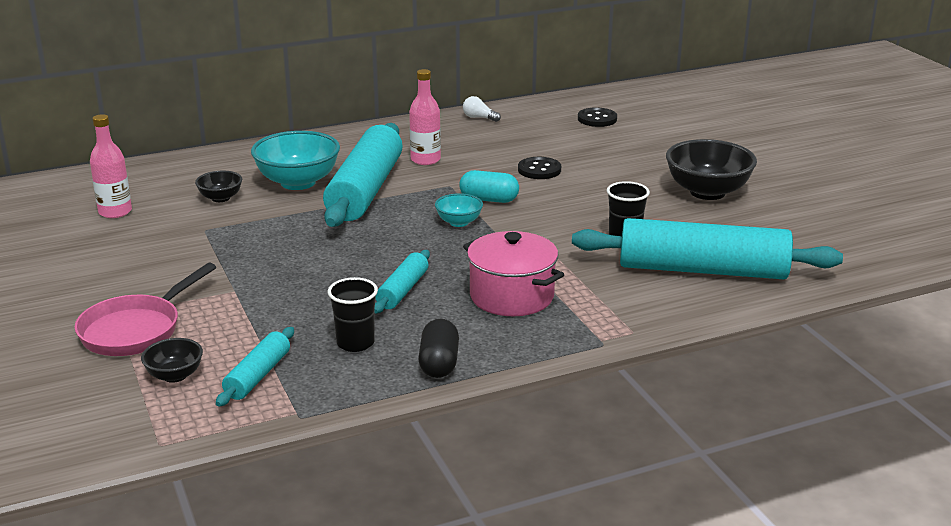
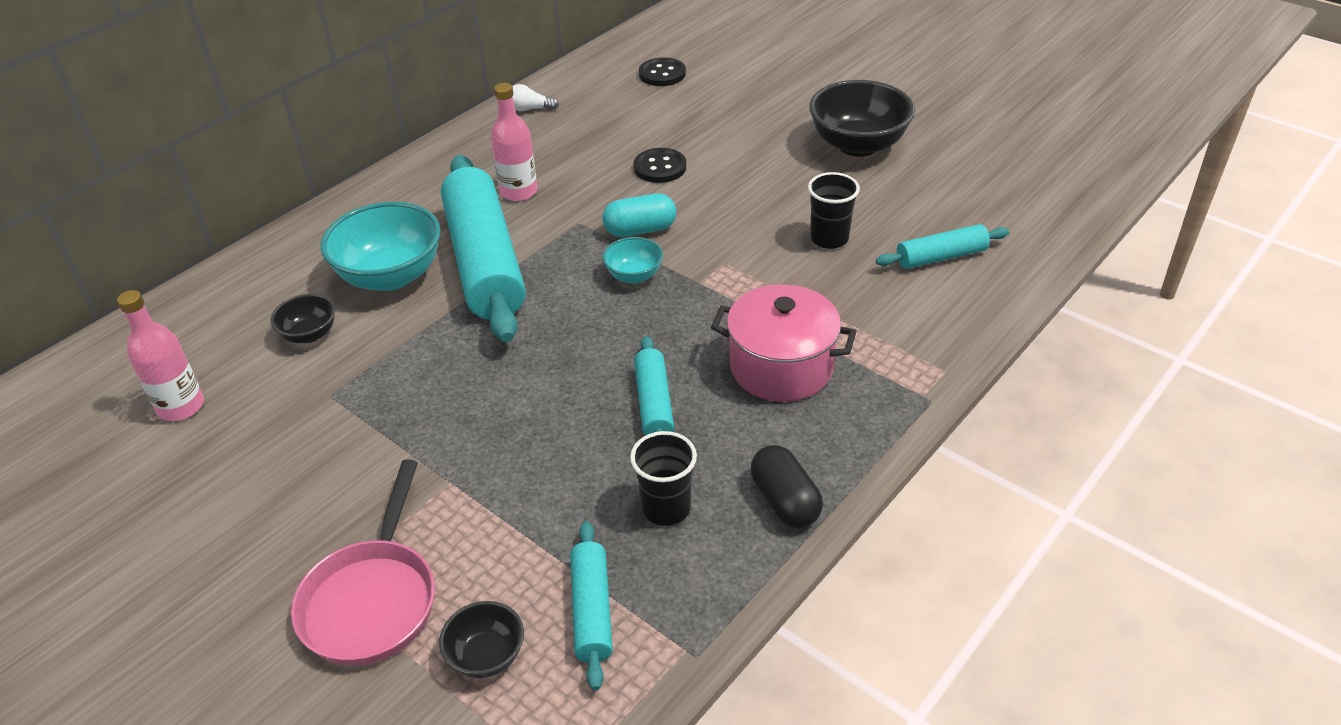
camera: 25 degrees left, 15 degrees up
(702, 270) = (941, 257): turquoise rolling pin -> turquoise rolling pin, size x0.47

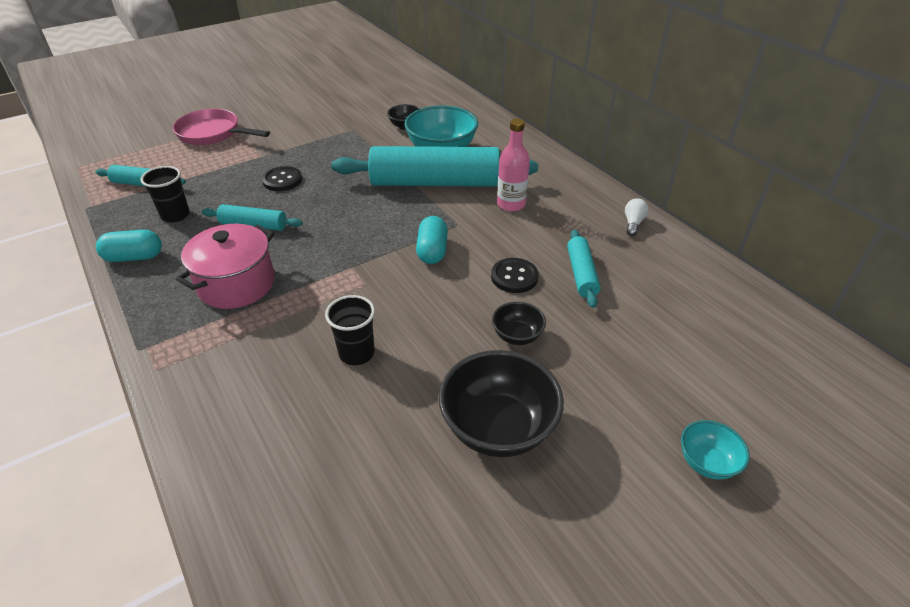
camera: 105 degrees right, 0 degrees up
(181, 406) = (376, 96): pink bottle -> none
(486, 656) = (153, 156): black bowl -> black bowl (517, 336)
(634, 275) = (380, 239): turquoise bowl -> turquoise bowl (706, 462)
(662, 74) = (686, 311): black button -> black button (282, 180)
(785, 501) = (134, 257): black capsule -> turquoise capsule
(941, 257) = (281, 424): turquoise rolling pin -> turquoise rolling pin (581, 274)

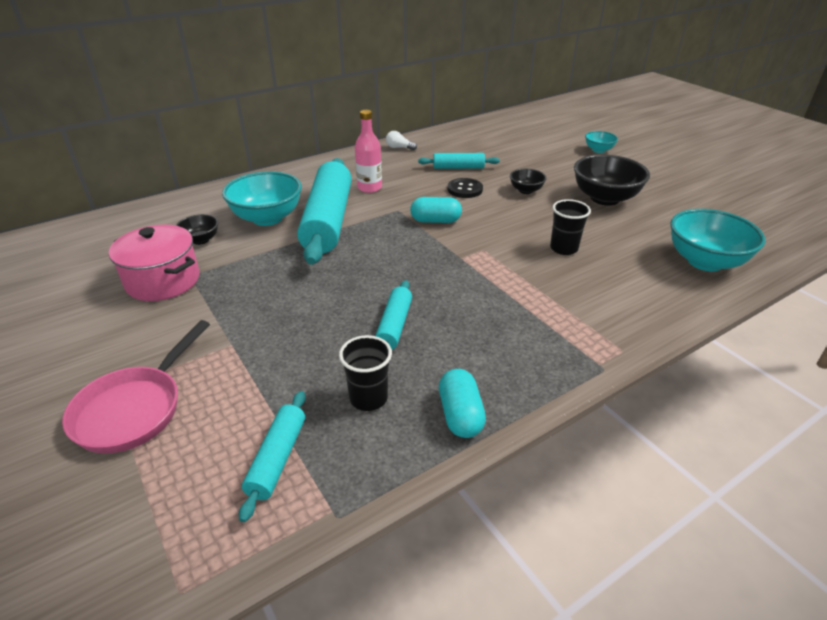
camera: 90 degrees left, 5 degrees down
(236, 284) = (496, 321): pink pot -> pink pot (163, 281)
(282, 180) = (300, 317): black button -> none
(294, 513) = (705, 261): none -> turquoise bowl

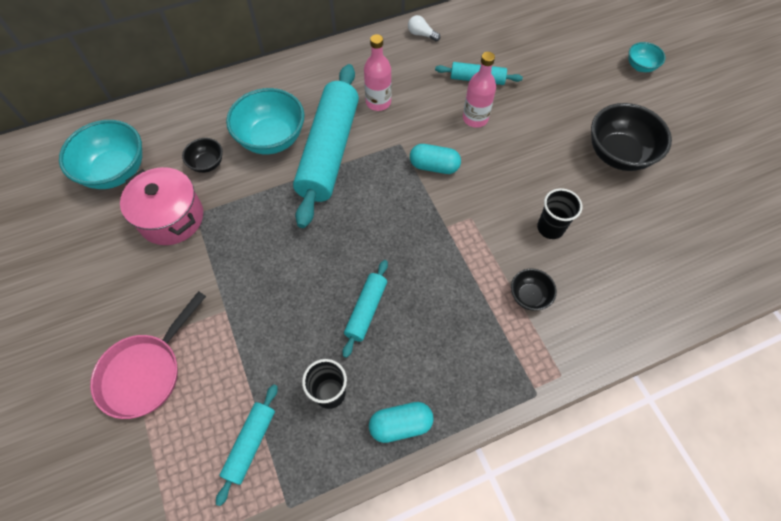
camera: 10 degrees right, 25 degrees up
(460, 415) = (400, 424): turquoise capsule -> turquoise capsule turned 75 degrees clockwise
(465, 189) = (475, 118): black button -> pink bottle
(526, 190) = (538, 129): black bowl -> black bowl (529, 296)
(705, 261) = (685, 269): turquoise bowl -> turquoise bowl (116, 171)

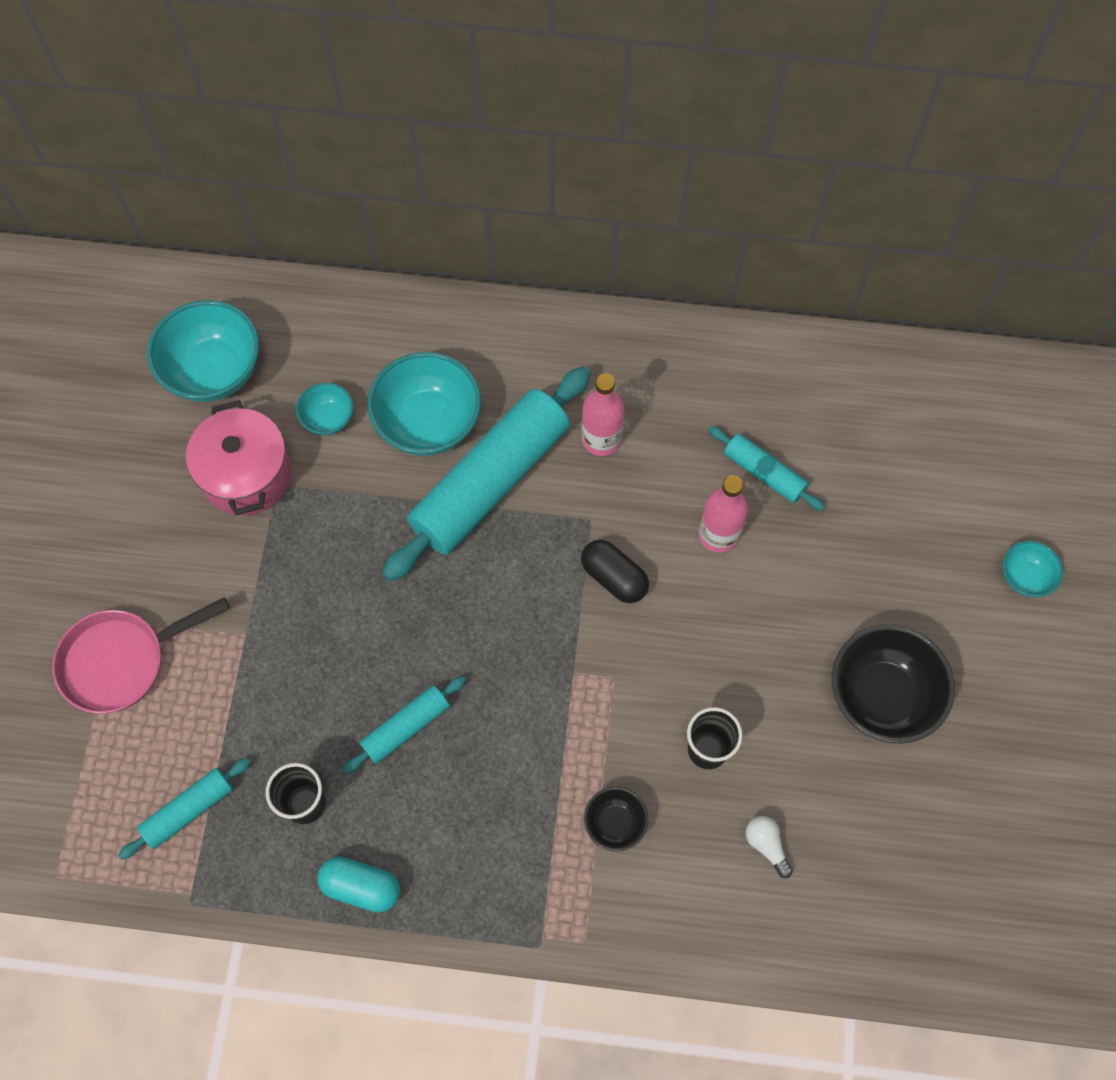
camera: 30 degrees right, 5 degrees up
(207, 164) = (328, 419): black bowl -> turquoise bowl
(421, 34) = (733, 357): white light bulb -> white light bulb (766, 845)
(434, 166) = (614, 577): turquoise capsule -> black capsule

